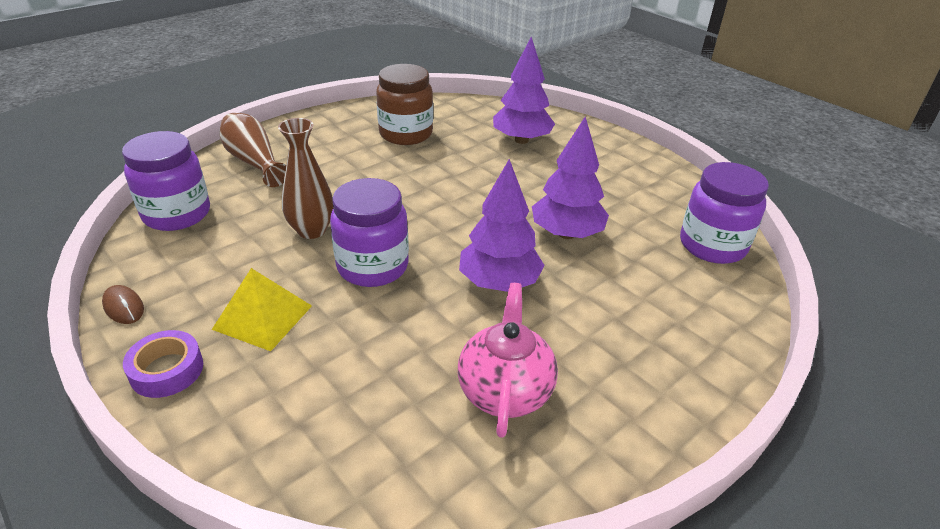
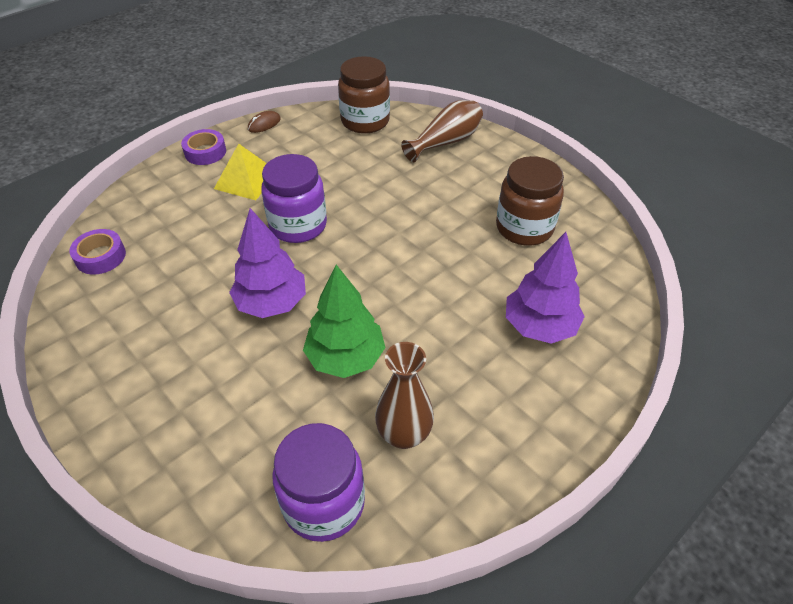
camera: 90 degrees right, 10 degrees up
(177, 214) = (365, 121): purple jar -> brown jar
(312, 230) = (347, 187): brown vase -> brown vase (404, 434)
(402, 469) = (100, 257): none -> purple tape
(505, 390) = (149, 305): pink teapot -> none
(566, 234) = (345, 358): purple tree -> green tree

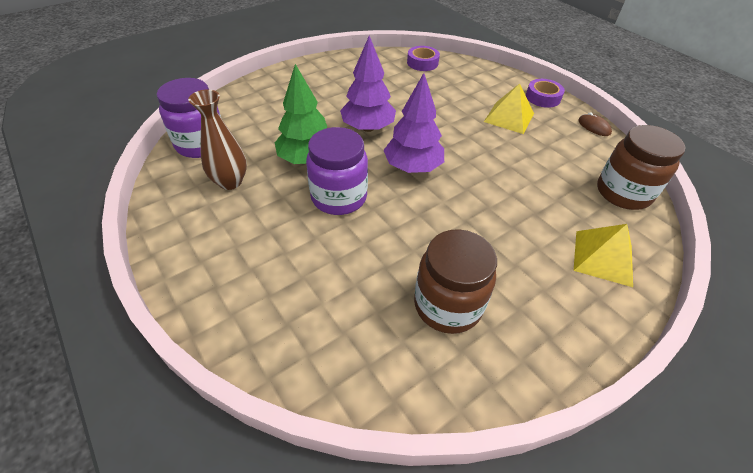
camera: 95 degrees right, 0 degrees up
(298, 225) = (452, 142): purple jar -> purple jar (339, 197)
(446, 142) = (603, 258): brown vase -> yellow pyramid
(539, 326) = (302, 285): purple tree -> purple tree (413, 167)

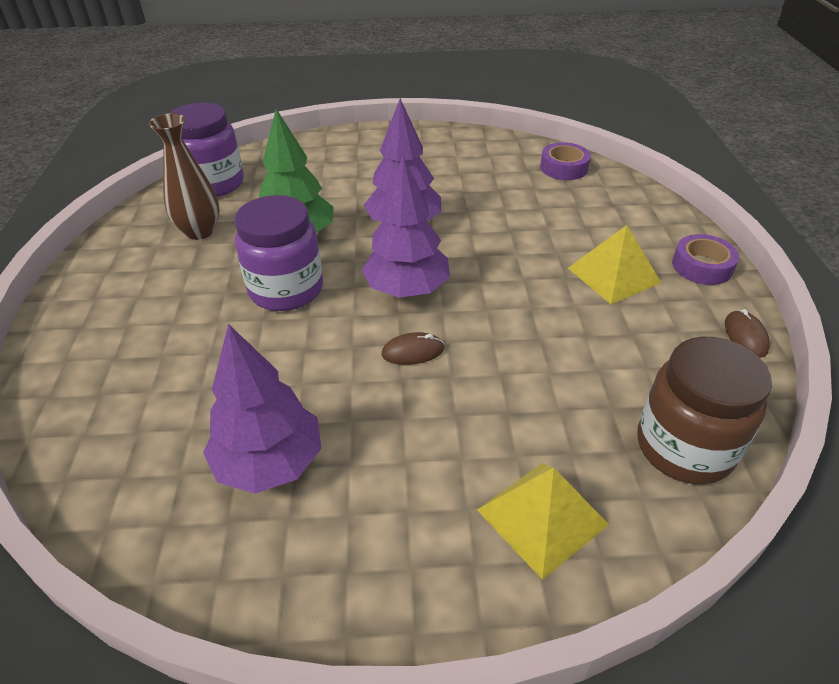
camera: 35 degrees right, 5 degrees down
(447, 305) = (269, 463): brown jar -> purple tree
(455, 202) = (413, 352): none -> brown mouse

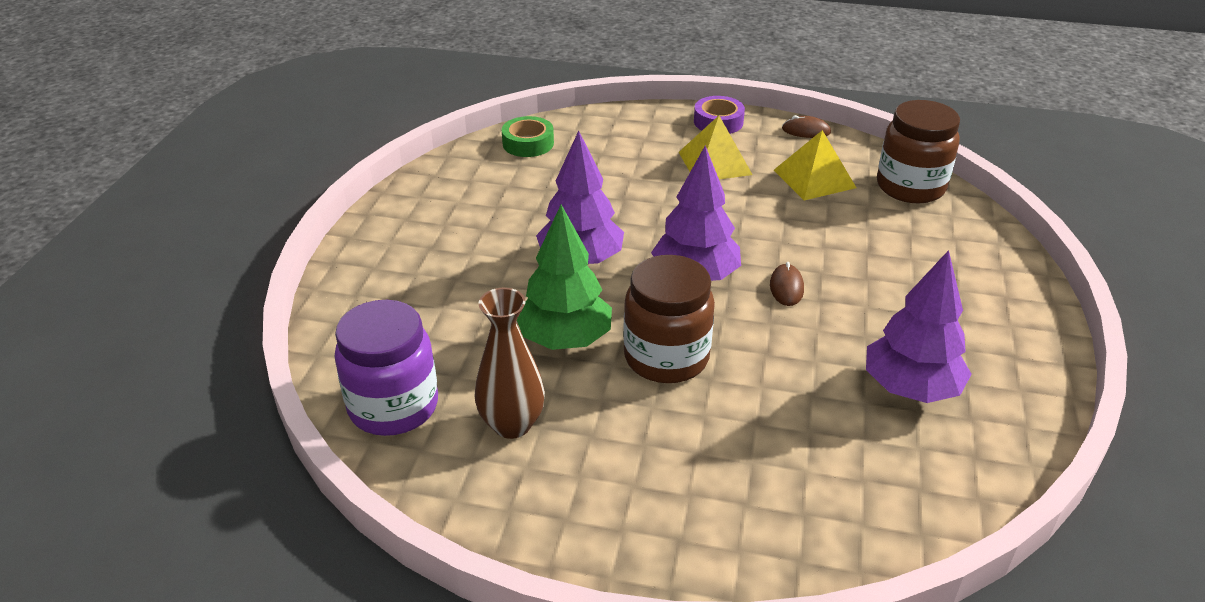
camera: 75 degrees left, 5 degrees down
(286, 290) = (666, 358): purple jar -> brown jar
(542, 517) = (968, 259): yellow pyramid -> yellow pyramid (814, 178)
(564, 168) = (528, 143): purple tape -> green tape

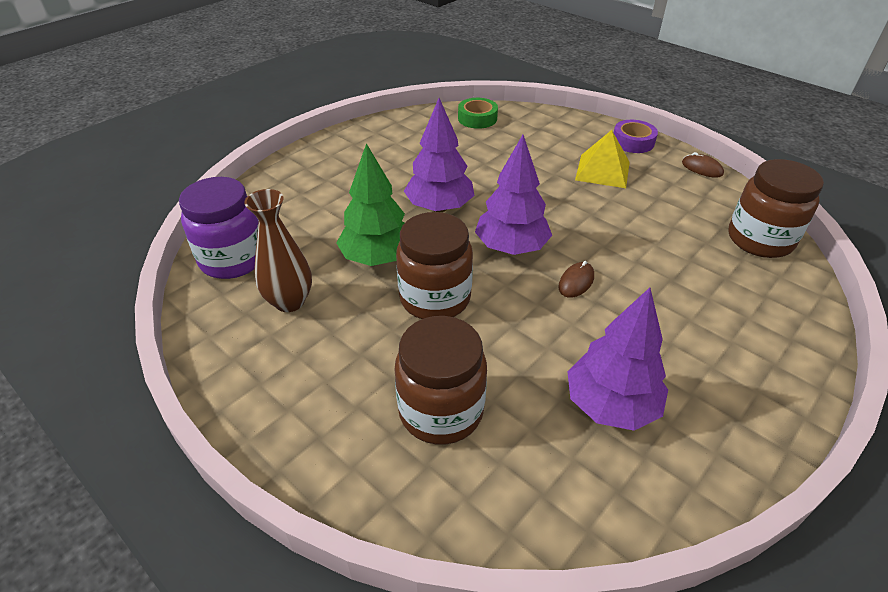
camera: 30 degrees right, 5 degrees up
(772, 461) = (441, 411): none -> brown jar
(814, 178) = (676, 207): yellow pyramid -> none

